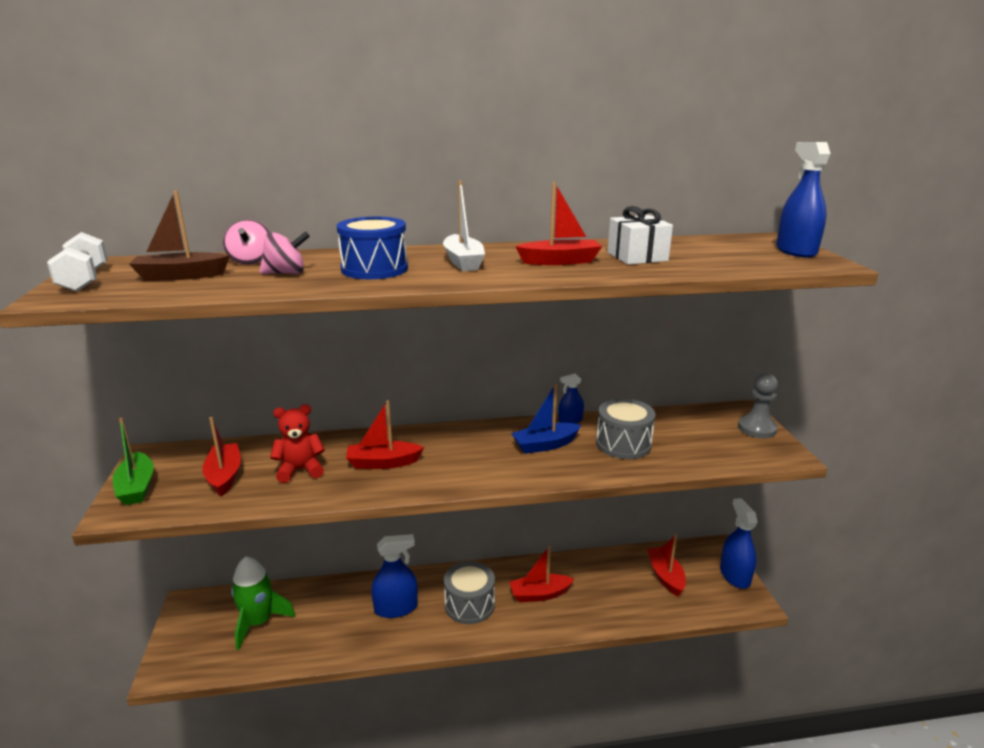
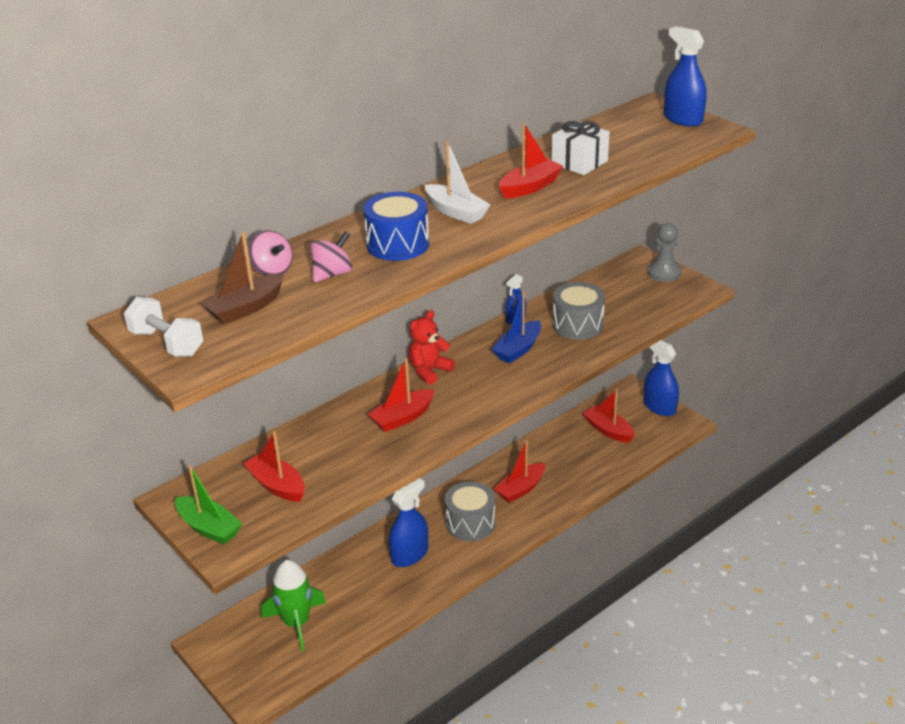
camera: 30 degrees left, 10 degrees up
(300, 470) = (338, 452): red teddy bear -> red teddy bear (429, 371)

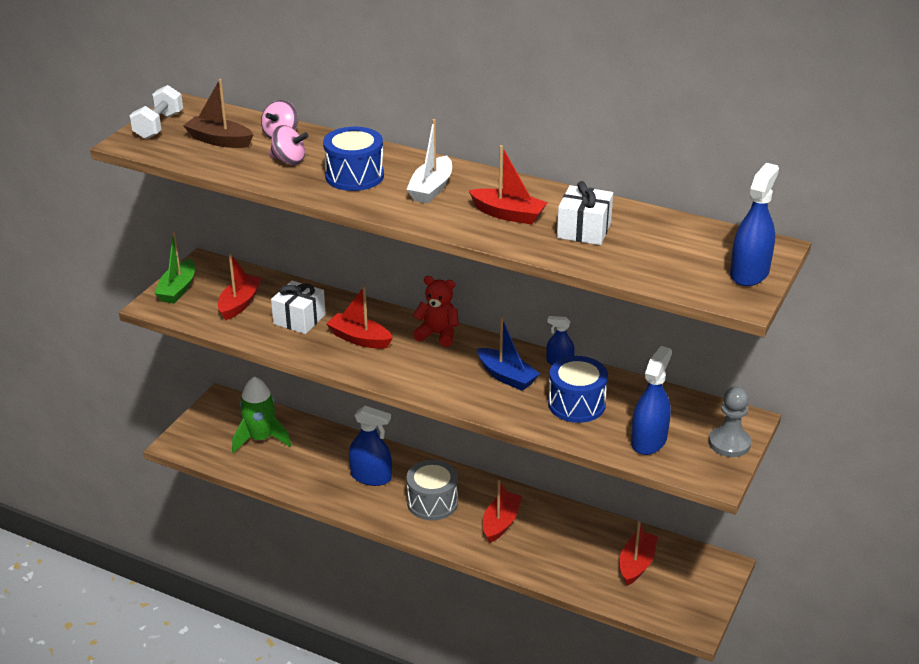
camera: 65 degrees right, 0 degrees up
(339, 449) = (299, 319): none -> white gift
(518, 349) = (506, 376): blue boat -> blue boat turned 150 degrees counterclockwise
(520, 489) = (501, 523): red boat -> red boat turned 90 degrees clockwise
(577, 325) = (576, 404): grey drum -> blue drum
(659, 407) = (708, 596): blue spray bottle -> blue spray bottle (649, 441)

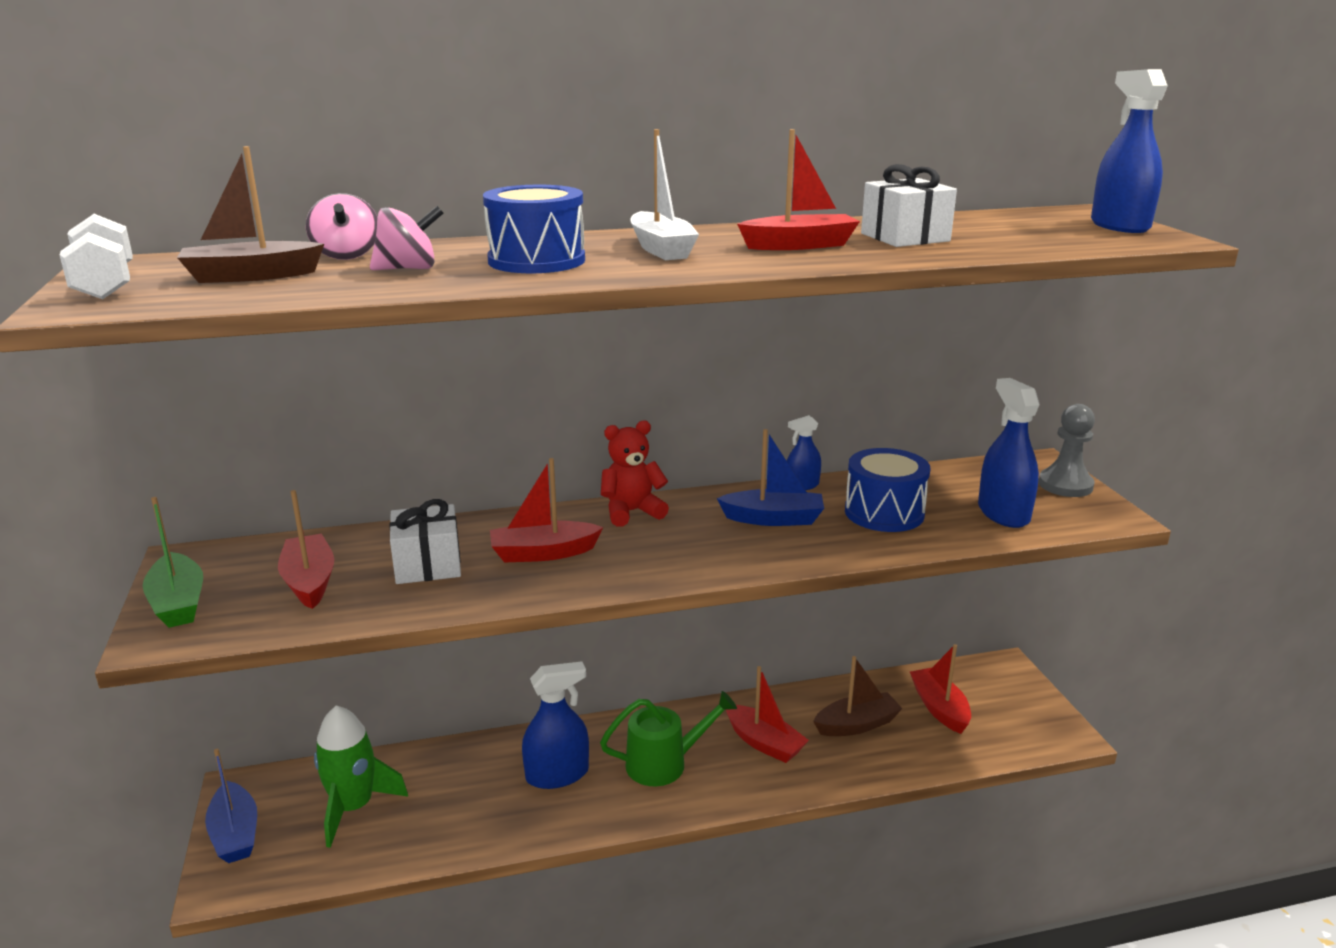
camera: 40 degrees left, 10 degrees down
(200, 423) = (235, 834): none -> blue boat
(432, 502) = (665, 763): grey drum -> green watering can
(501, 523) = (764, 743): red boat -> red boat turned 150 degrees clockwise
(569, 544) = (857, 725): none -> brown boat

